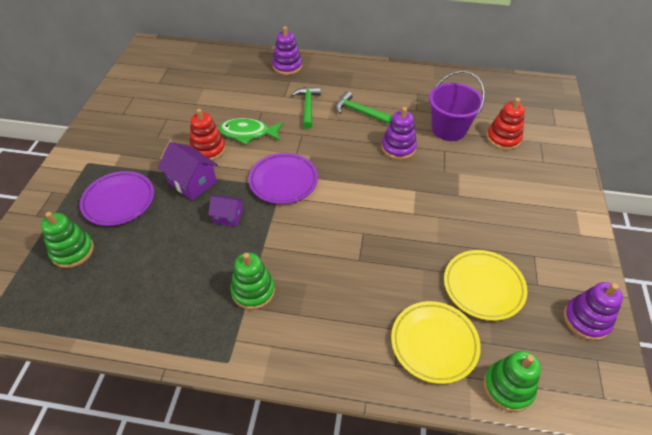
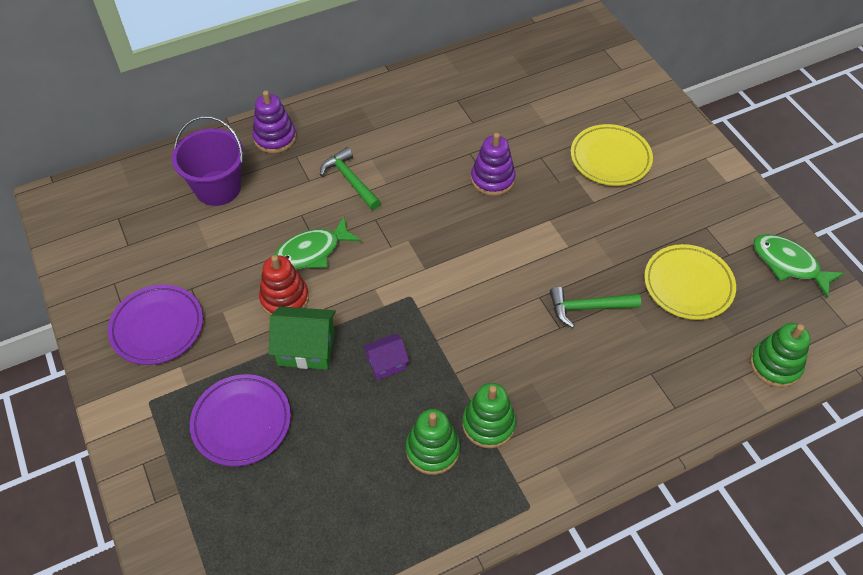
camera: 35 degrees left, 5 degrees up
(73, 251) = (250, 511): green stacking toy -> green stacking toy (432, 449)
(192, 182) = (306, 348): purple house -> green house
(283, 181) = (407, 287): purple plate -> purple plate (157, 327)
(359, 111) = (413, 156): green hammer -> green hammer (588, 308)
(434, 343) = (690, 366): yellow plate -> yellow plate (610, 158)
(448, 129) = (524, 128): purple bucket -> purple bucket (218, 188)
(503, 138) = (585, 112): red stacking toy -> none
(586, 320) = (788, 264): purple stacking toy -> green fish

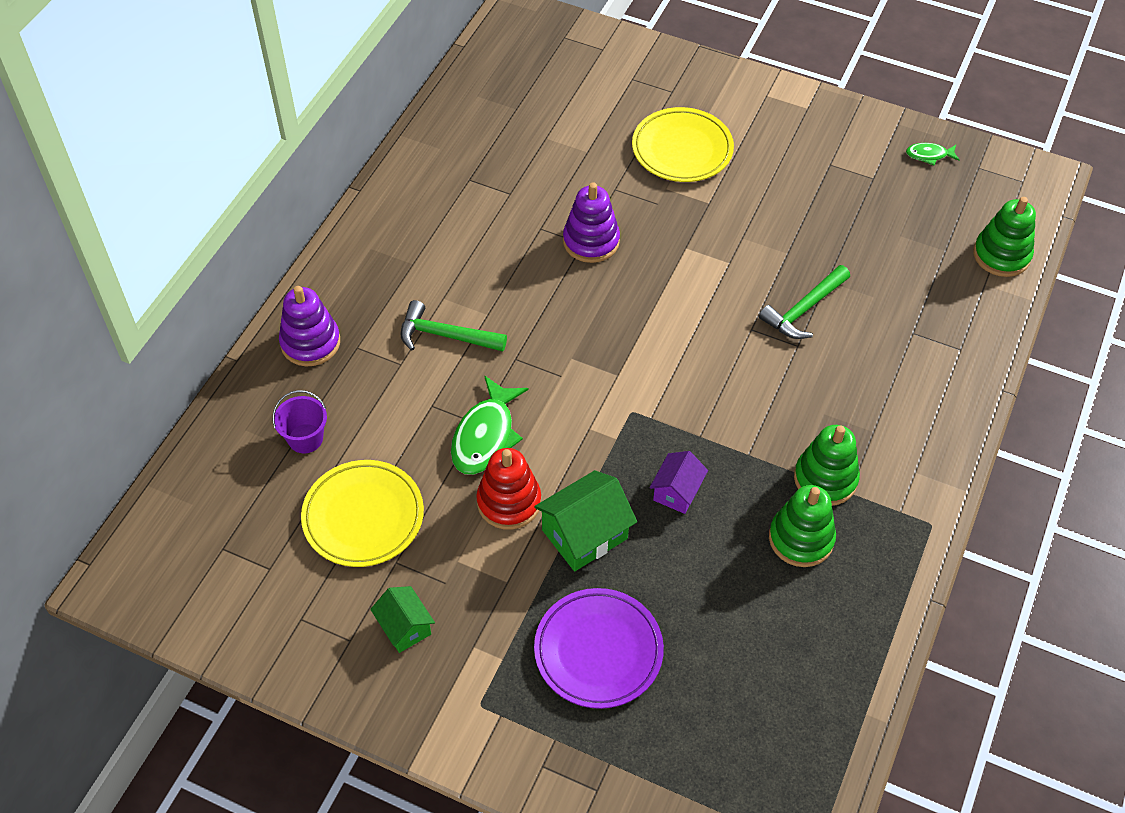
camera: 40 degrees left, 0 degrees up
(157, 327) = (404, 627): purple plate -> green house
(218, 188) = (305, 438): purple bucket -> purple bucket, size x0.54
(688, 285) = (867, 230): yellow plate -> yellow plate (363, 517)
(788, 264) = (929, 155): green fish -> green fish, size x0.51

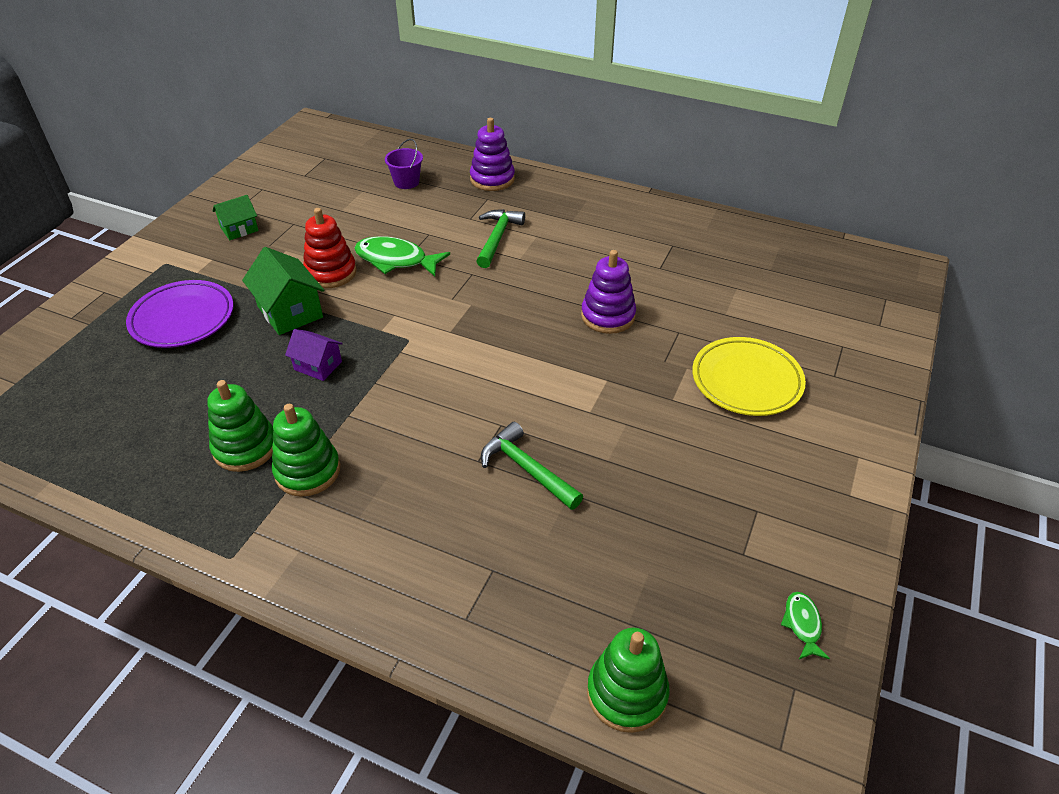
camera: 90 degrees right, 10 degrees down
(363, 517) = (334, 208): yellow plate -> none

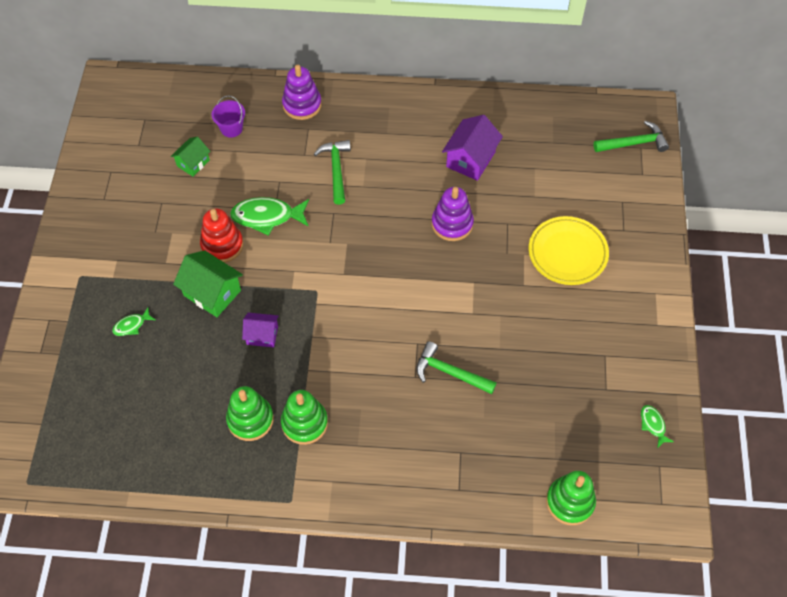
camera: 20 degrees left, 15 degrees up
(182, 318) = (131, 325): purple plate -> green fish
(239, 229) = (119, 222): green house -> green house (193, 163)
(660, 263) = (470, 159): none -> purple house
(877, 292) = (634, 143): none -> green hammer

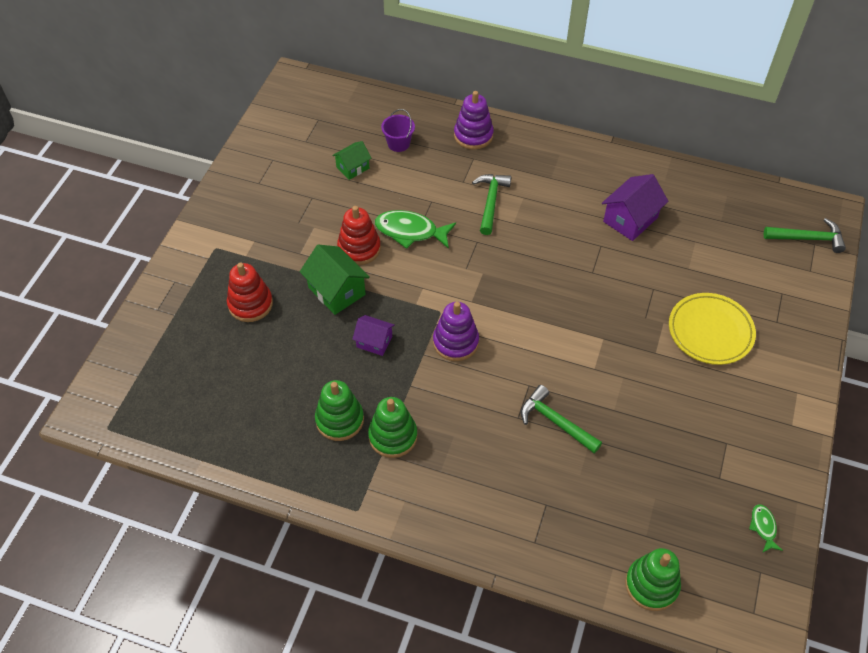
camera: 15 degrees right, 5 degrees down
(131, 325) = (250, 304): green fish -> red stacking toy
(452, 224) = (595, 277): purple stacking toy -> purple stacking toy (455, 342)

